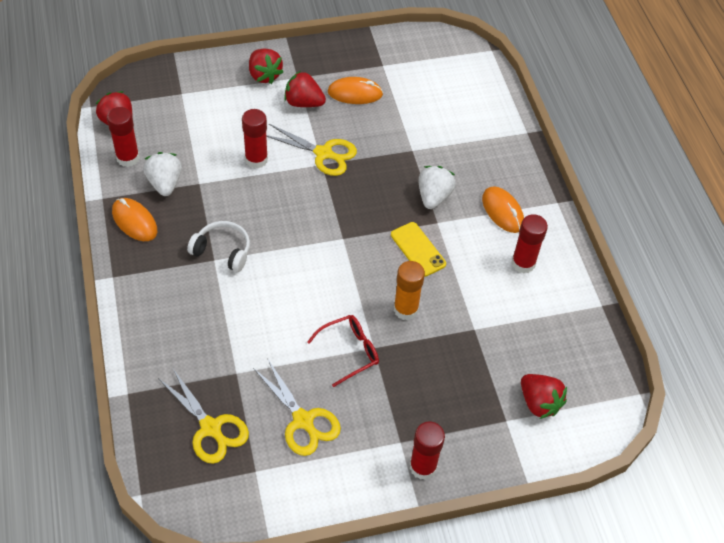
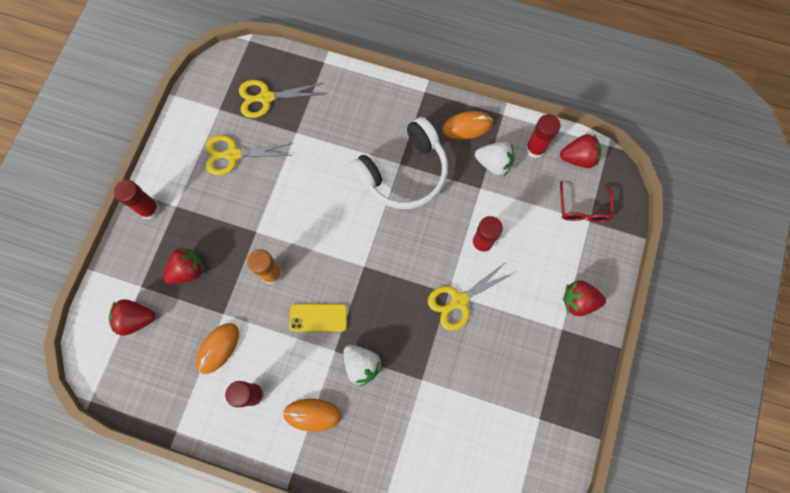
camera: 125 degrees right, 20 degrees up
(222, 251) = (404, 173): white headphones -> white headphones, size x1.83
(303, 103) = (527, 317): red strawberry -> red strawberry (188, 270)
(349, 352) = (263, 213): red glasses -> red glasses (583, 208)
(355, 93) = (515, 370): orange mouse -> orange mouse (218, 348)

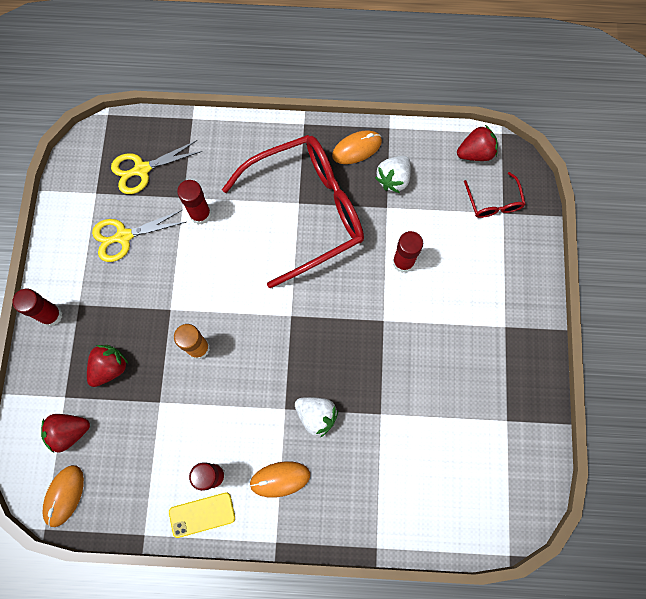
camera: 15 degrees left, 0 degrees up
(218, 348) = (164, 438): orange mouse -> orange mouse (64, 495)
(318, 317) = (259, 380): yellow phone -> yellow phone (202, 514)
(404, 173) = (306, 211): white headphones -> red glasses
(459, 300) = (396, 325): yellow scissors -> none
(494, 163) = (393, 179): white strawberry -> white strawberry turned 120 degrees clockwise
(535, 149) = (430, 154): red glue stick -> red glue stick (200, 214)
(578, 301) = (513, 295): red strawberry -> none

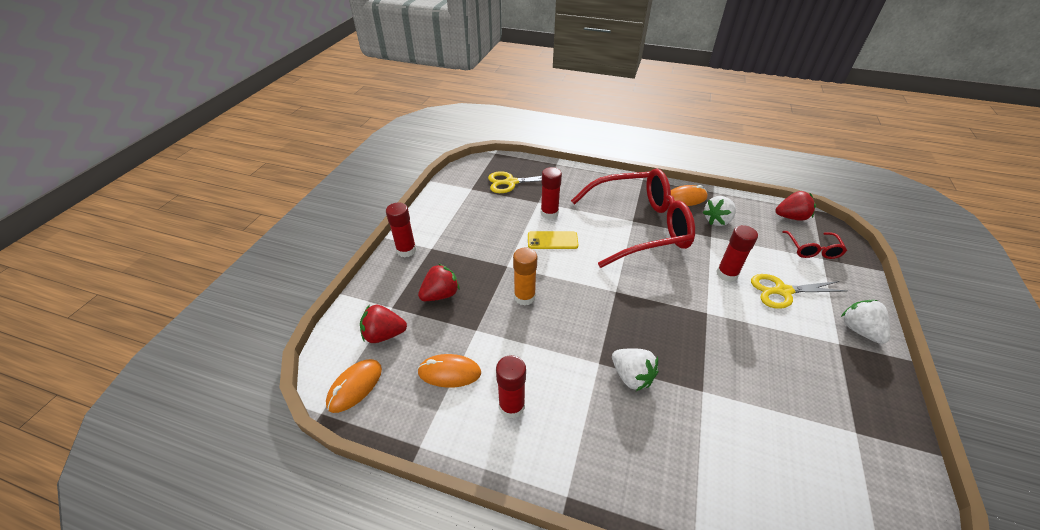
camera: 15 degrees right, 30 degrees down
(124, 236) = (484, 215): yellow scissors -> yellow scissors (782, 291)
(202, 514) = (489, 442): yellow phone -> yellow phone (552, 240)
(280, 479) = (583, 427): orange mouse -> orange mouse (449, 372)
(525, 305) = (859, 330): none -> white strawberry

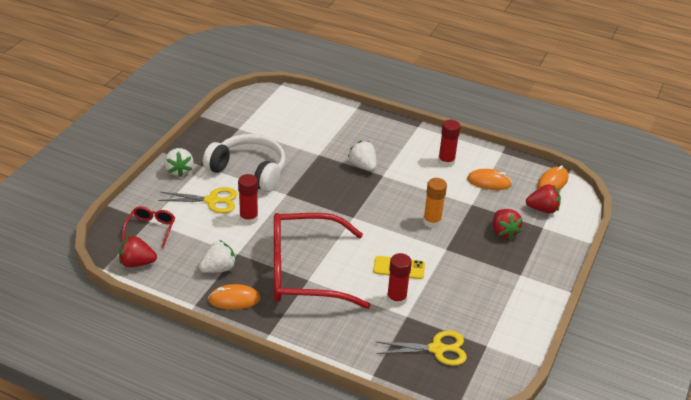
camera: 175 degrees left, 5 degrees down
(406, 250) = (545, 275): red glue stick -> none
(440, 294) = (504, 232): red strawberry -> red strawberry turned 75 degrees counterclockwise
(776, 343) = (249, 170): none -> white headphones

